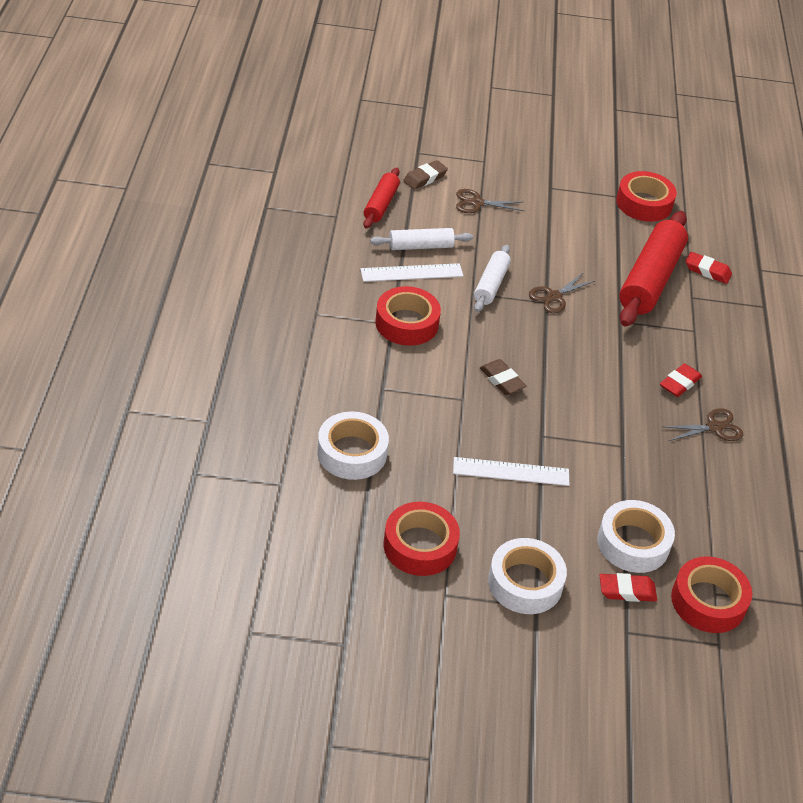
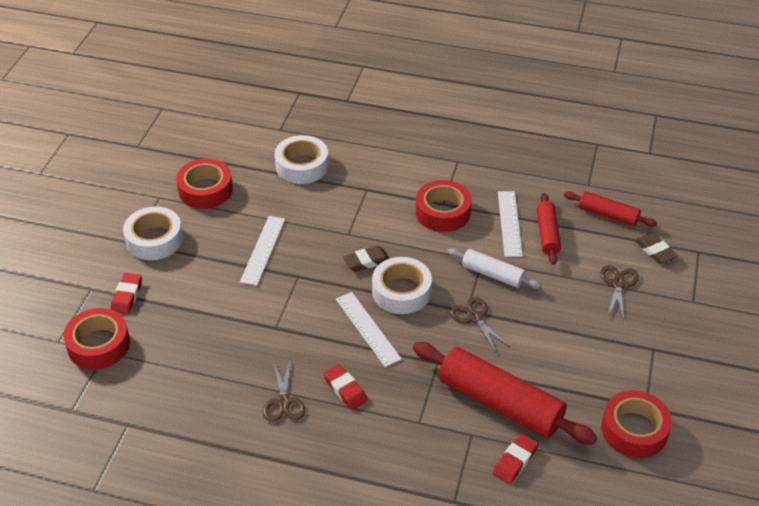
camera: 105 degrees right, 0 degrees up
(420, 246) = (547, 234): white rolling pin -> red rolling pin
(597, 372) = (367, 328): none -> white ruler
(633, 543) = (170, 310): white tape -> white tape (401, 291)

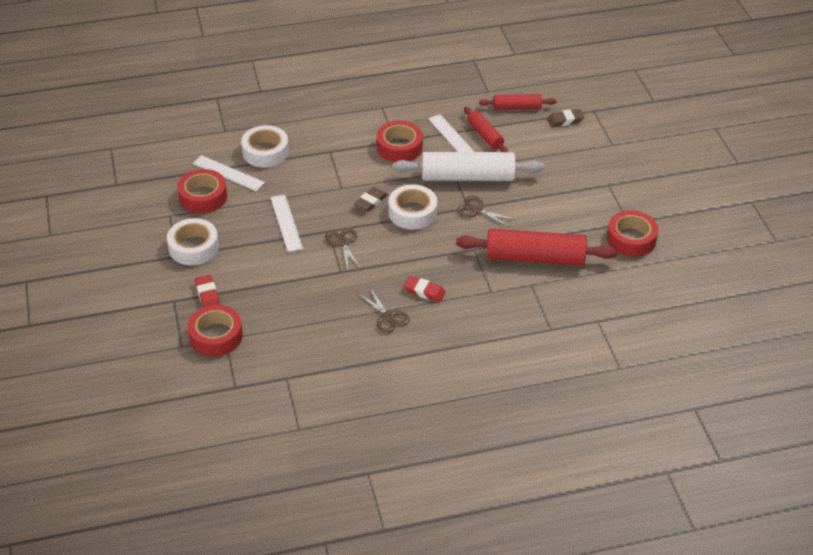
camera: 30 degrees left, 0 degrees up
(367, 328) = (408, 246): white ruler -> white ruler (228, 173)
(493, 274) = (467, 177): white rolling pin -> white rolling pin, size x1.84
(515, 461) = (571, 288): red eraser -> none
(618, 284) = (556, 151): brown scissors -> brown scissors (343, 243)
(655, 251) = (565, 120): brown eraser -> brown eraser turned 45 degrees counterclockwise

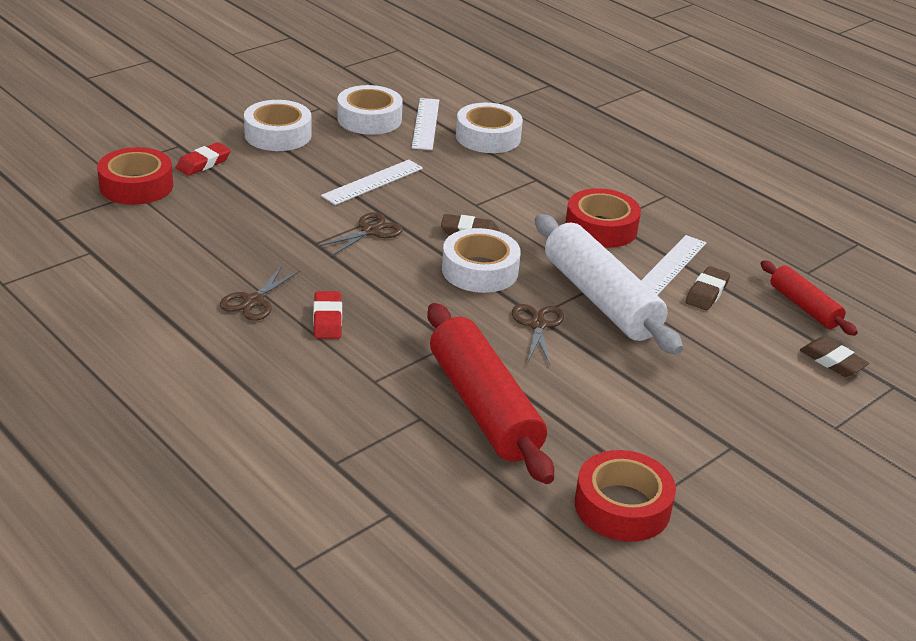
camera: 60 degrees right, 10 degrees down
(203, 197) = (369, 119): red tape -> white tape
(485, 135) = (707, 293): red rolling pin -> brown eraser

